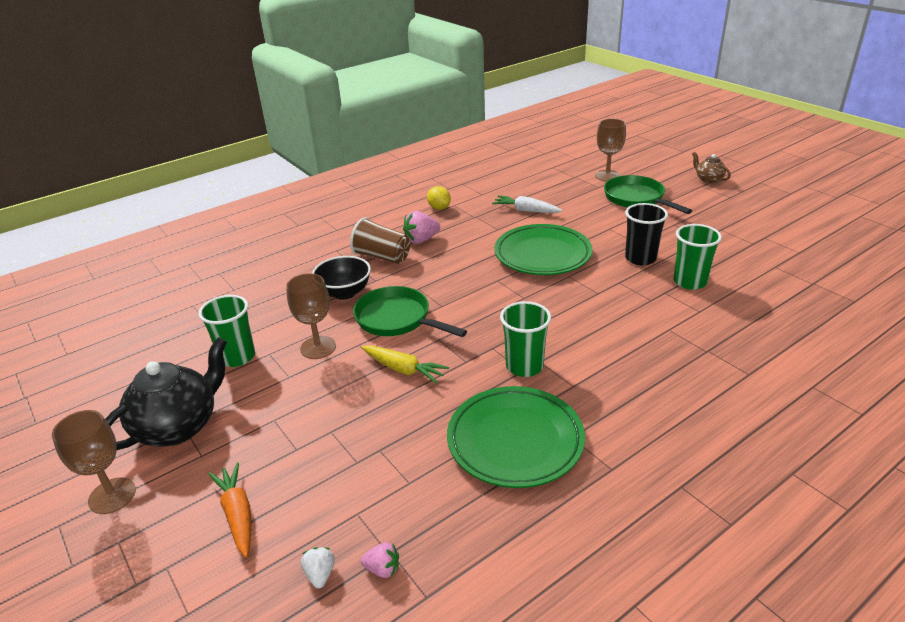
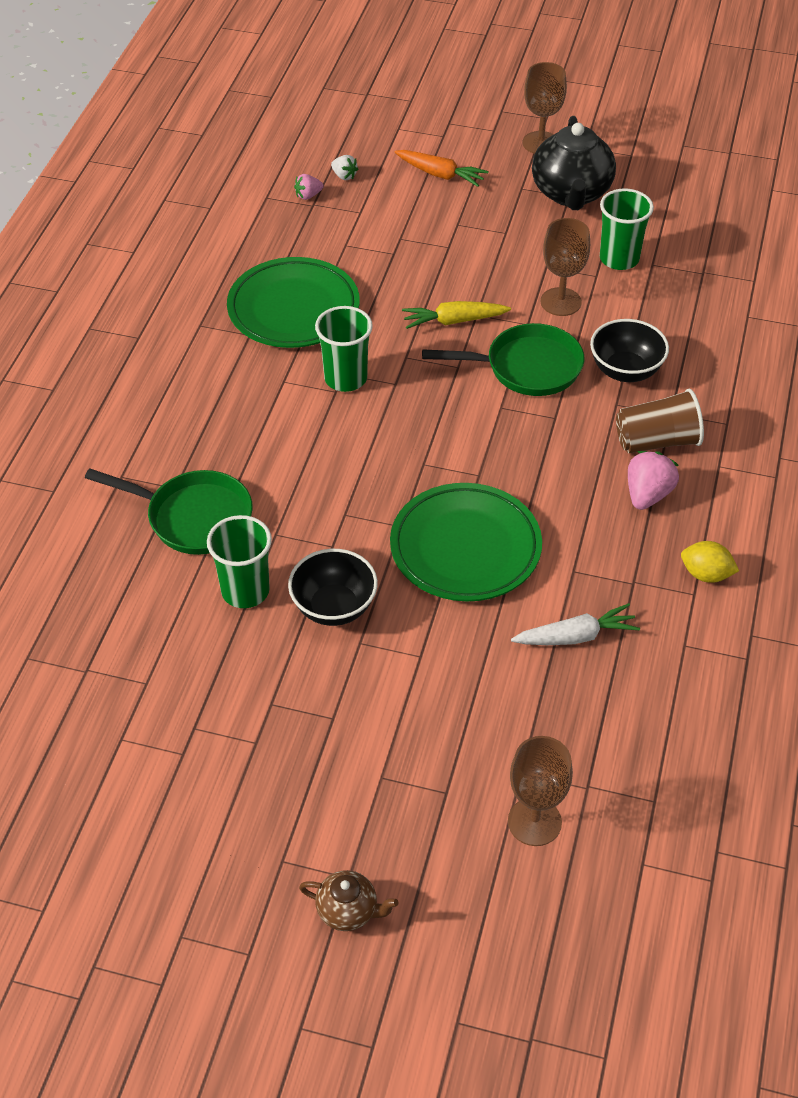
camera: 140 degrees right, 15 degrees up
(637, 199) = (433, 766): green pan -> green pan (193, 517)
(640, 258) = (334, 607): black cup -> black bowl

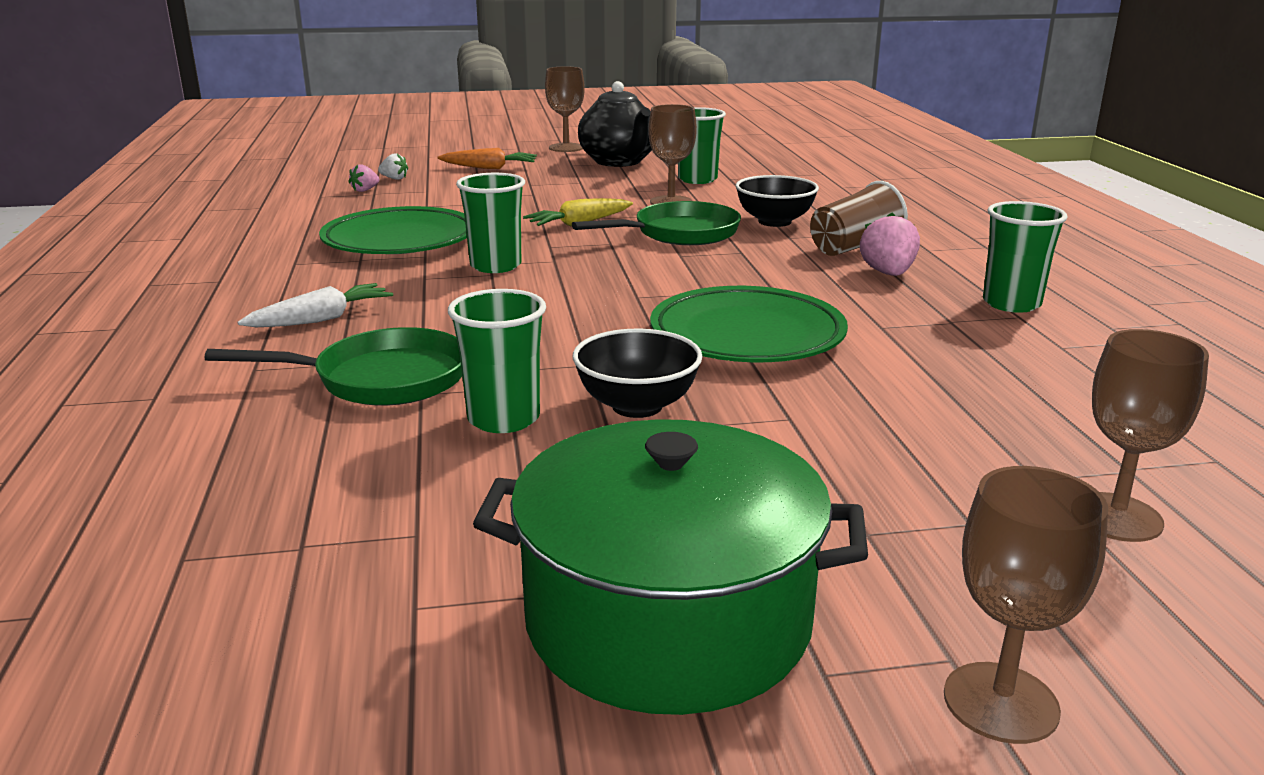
camera: 25 degrees left, 25 degrees down
(234, 796) = (668, 618): none -> green pot
(348, 911) = (1000, 702): brown teapot -> brown goblet
(576, 636) = (946, 365): white carrot -> white carrot (321, 319)
(706, 574) = (1011, 303): yellow lemon -> green cup

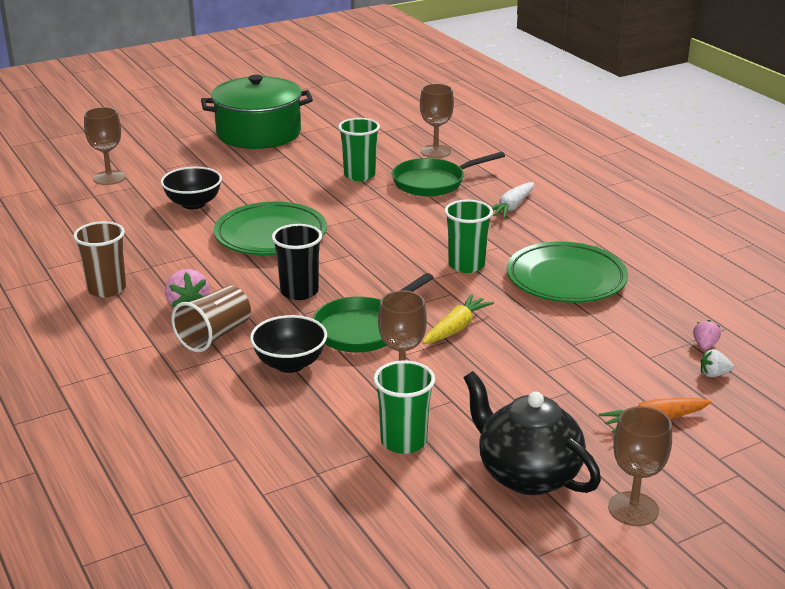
camera: 160 degrees right, 5 degrees up
(637, 406) = (306, 189): black bowl -> black bowl (193, 204)
(735, 269) = (299, 292): none -> black cup
(1000, 702) = (165, 132): brown goblet -> brown goblet (435, 151)
(1011, 303) = (107, 289): green cup -> brown cup

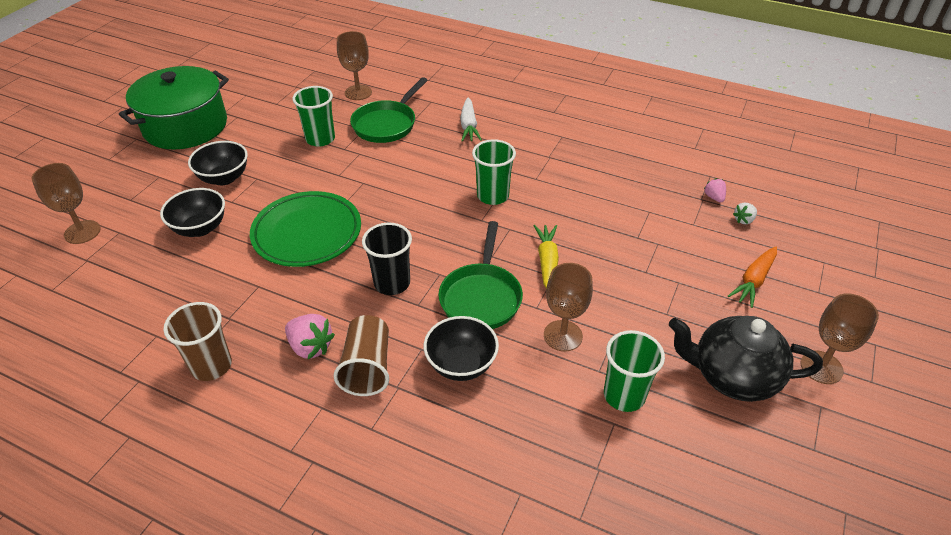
camera: 35 degrees left, 15 degrees up
(249, 177) = (224, 178): none -> black bowl
(566, 279) = (573, 178): green plate -> none

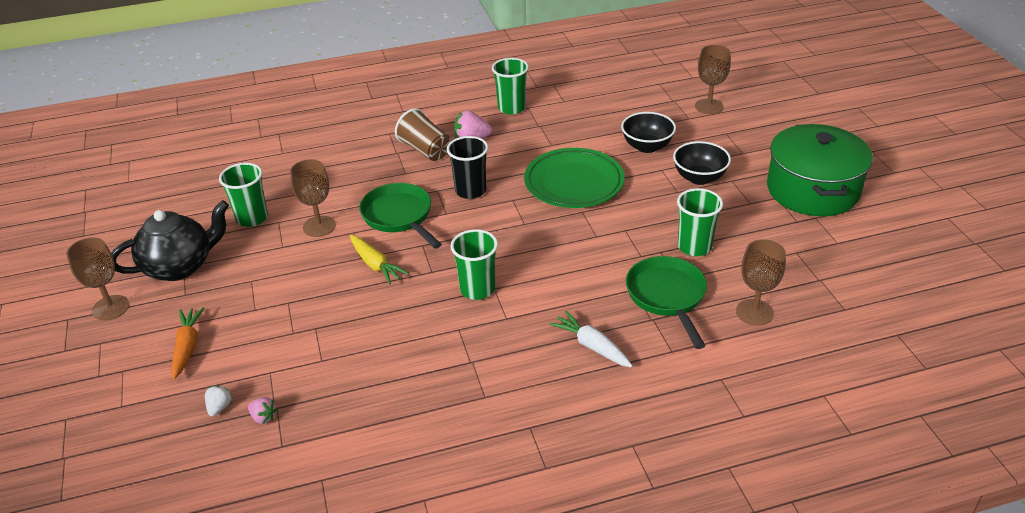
camera: 140 degrees right, 5 degrees down
(211, 366) = (511, 108): brown cup -> green cup
(461, 365) = (371, 179): black bowl -> none

